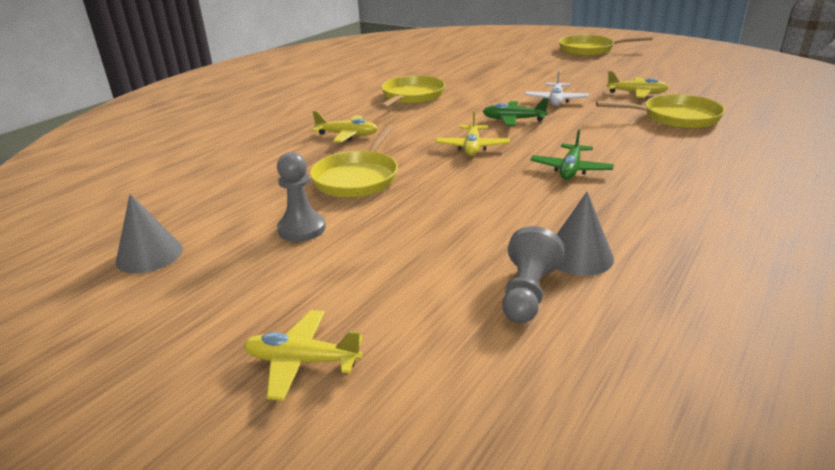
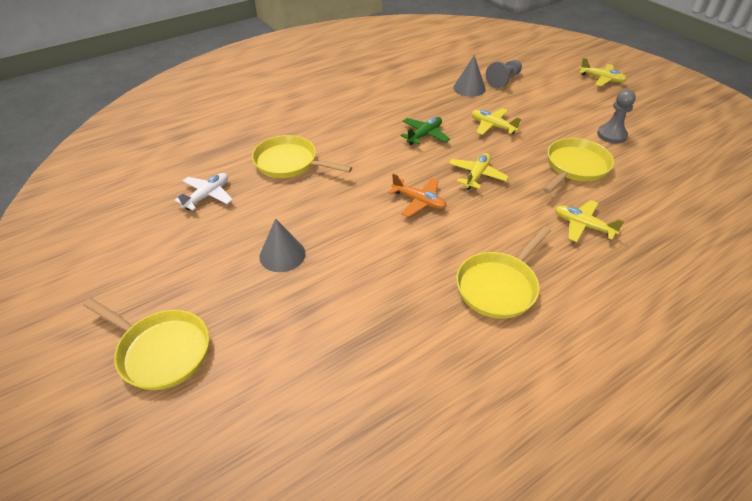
camera: 160 degrees left, 15 degrees up
(149, 255) = (700, 140): grey cone -> grey cone (282, 255)
(513, 120) = (419, 201): green plane -> orange plane
(556, 100) = (352, 221): white plane -> white plane (207, 196)
(636, 93) = (268, 207): yellow plane -> yellow plane (492, 126)

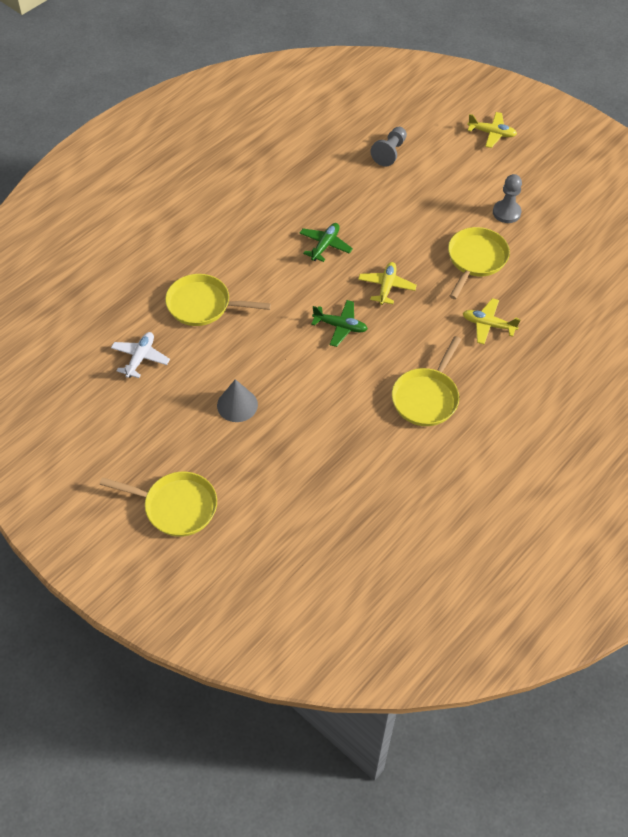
camera: 15 degrees left, 10 degrees up
(419, 201) = (340, 326): orange plane -> green plane
(469, 88) = (356, 171): grey cone -> none
(492, 126) = (390, 221): yellow plane -> none

